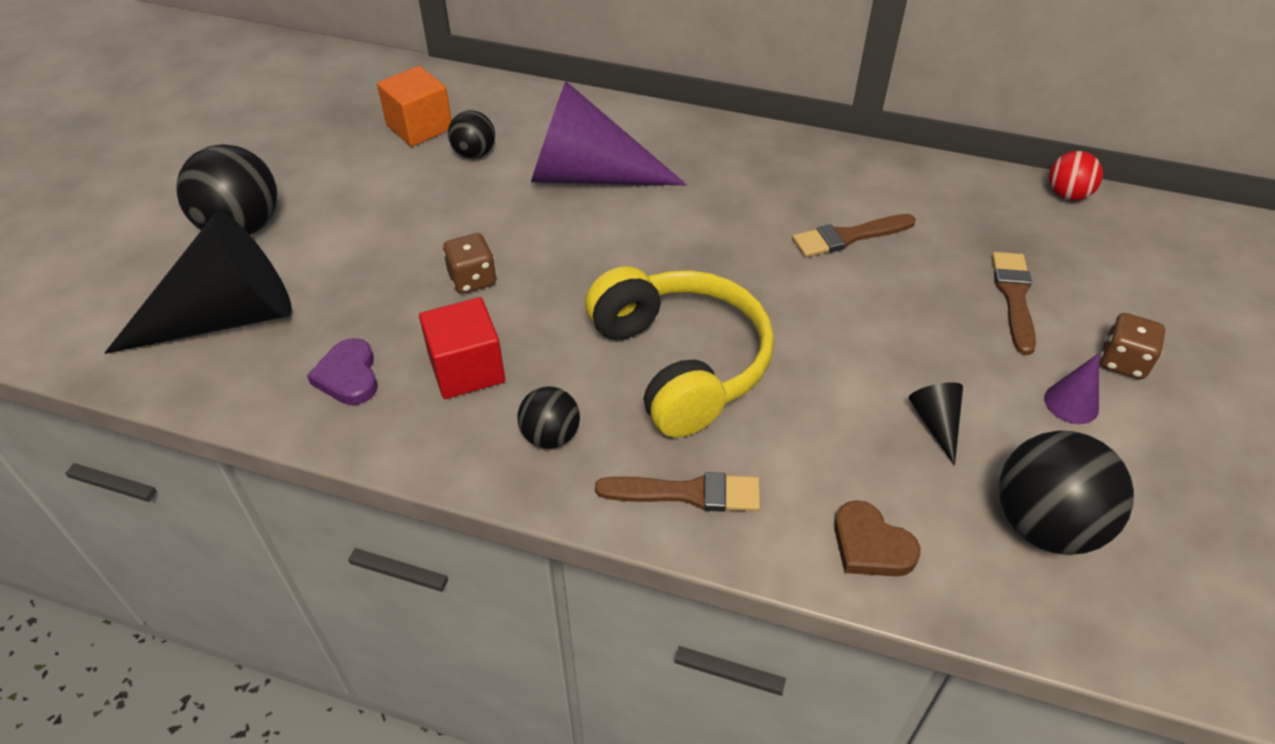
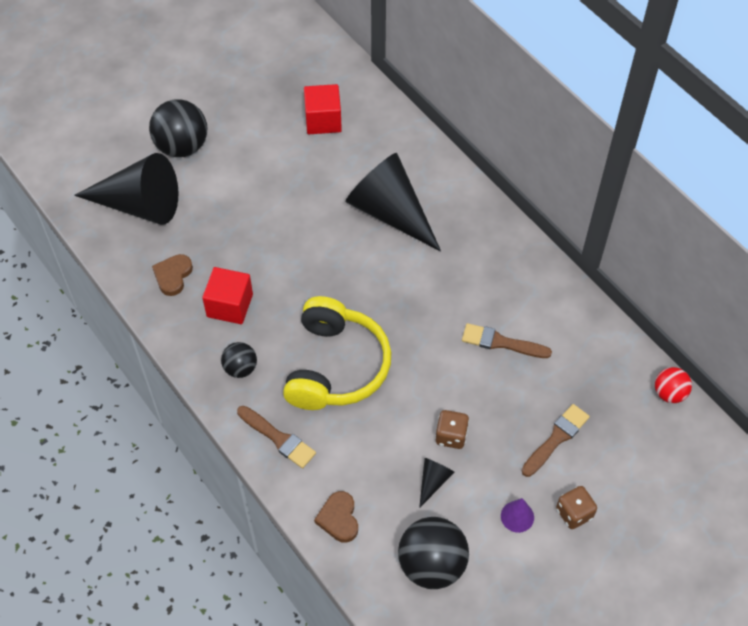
camera: 35 degrees right, 10 degrees up
(348, 376) = (173, 276): purple heart -> brown heart
(419, 127) = (323, 120): orange cube -> red cube
(472, 279) = (273, 250): brown dice -> brown dice (451, 436)
(474, 153) = (339, 159): black ball -> none
(588, 175) = (390, 212): purple cone -> black cone

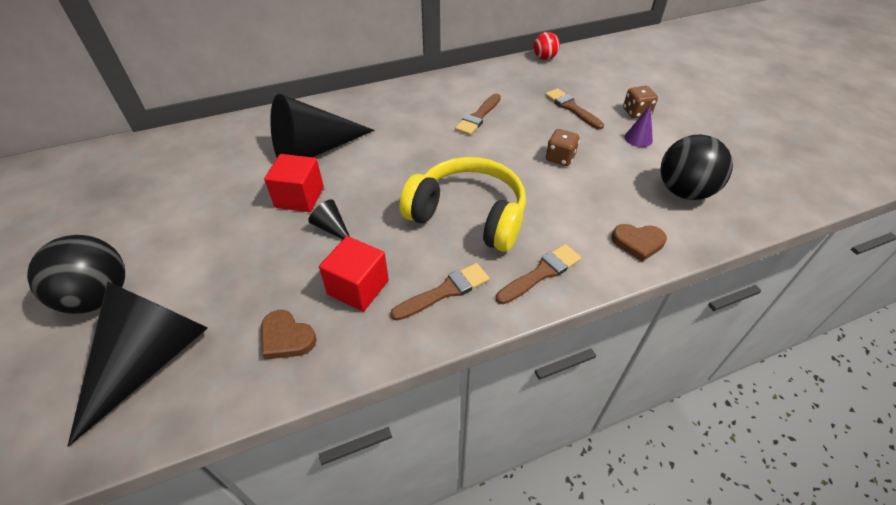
camera: 75 degrees left, 10 degrees down
(240, 368) = (445, 291): black ball -> brown brush
(323, 120) = (173, 173): red cube -> red cube (299, 197)
(433, 481) = (603, 176): black cone -> black cone (332, 228)

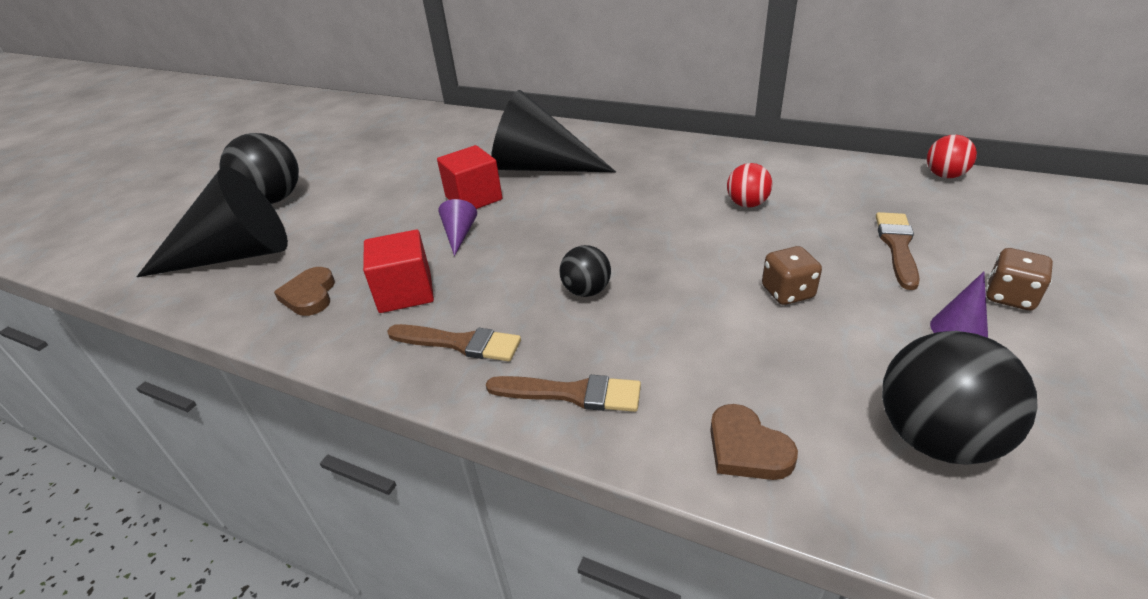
camera: 50 degrees right, 10 degrees down
(332, 228) = (459, 235): black cone -> purple cone
(468, 215) = (586, 291): yellow headphones -> black ball
(478, 117) = (747, 204): brown brush -> red ball

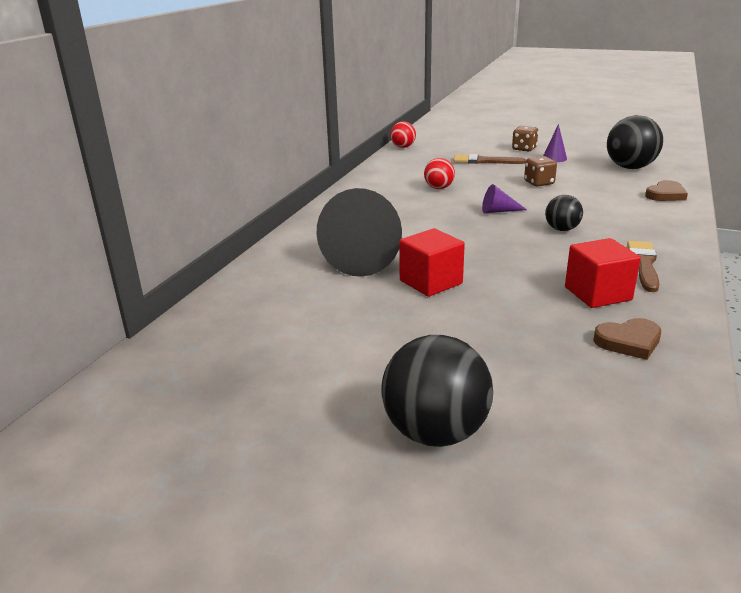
camera: 95 degrees left, 10 degrees down
(235, 255) = (584, 421): black cone -> none
(459, 235) = (500, 281): purple cone -> purple cone (498, 211)
(571, 393) = (662, 229): brown brush -> none

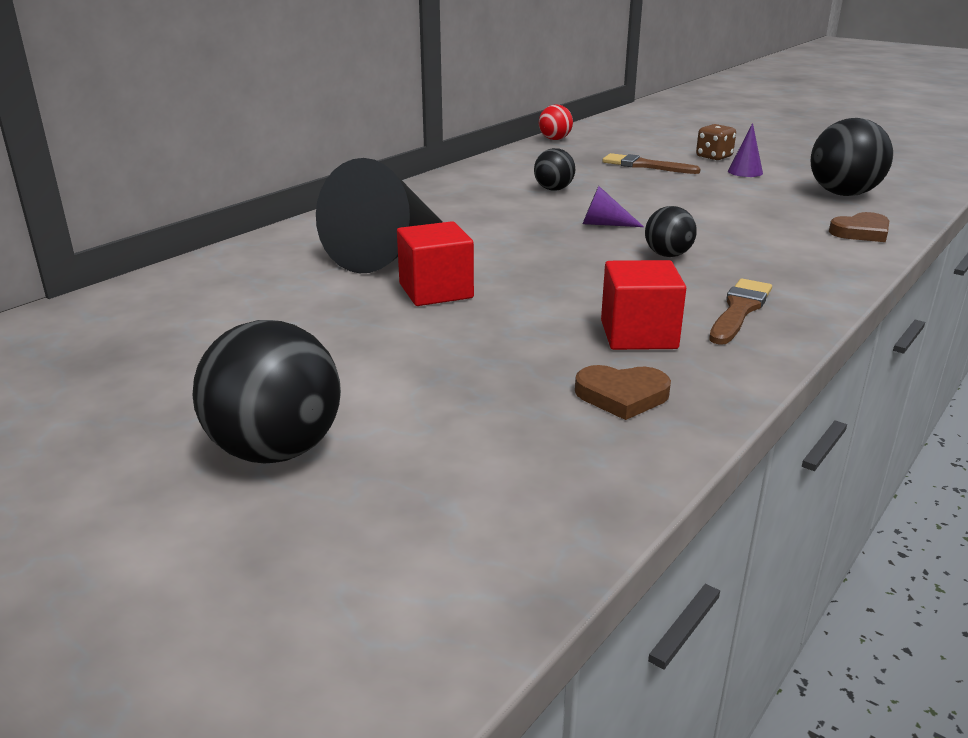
camera: 15 degrees right, 0 degrees up
(439, 188) = (553, 189): red ball -> black ball
(539, 183) = (692, 198): brown dice -> none

